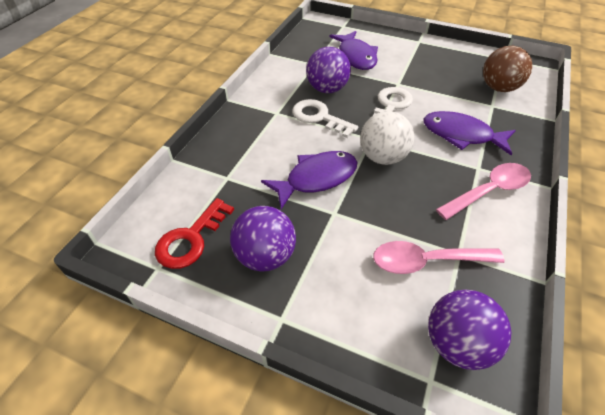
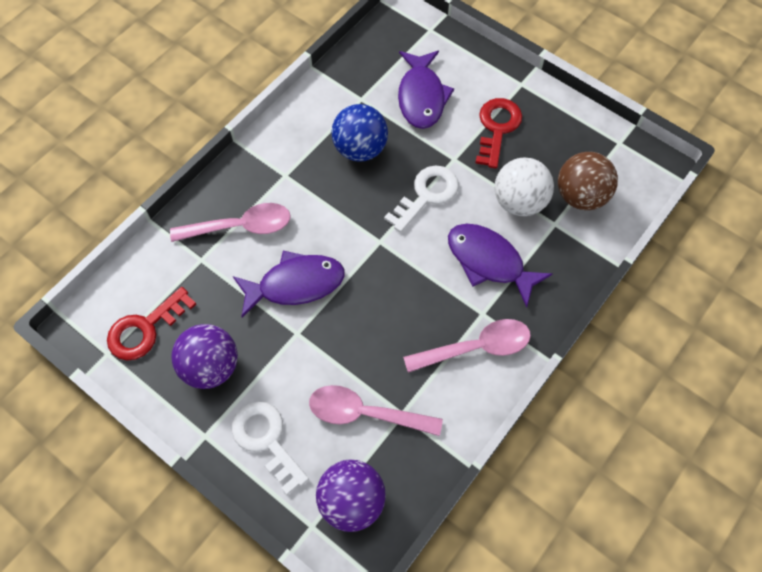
camera: 15 degrees right, 15 degrees up
(253, 150) = (240, 227): none -> pink spoon
(319, 117) = (332, 194): white key -> white key (266, 440)
(327, 89) = (360, 149): purple ball -> blue ball
(383, 157) = (381, 272): white ball -> white ball (519, 202)
(417, 64) = (497, 128): none -> red key

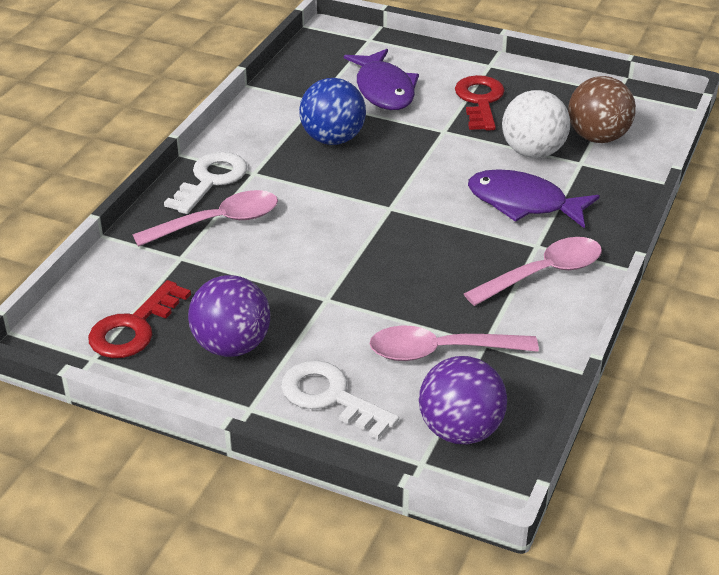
camera: 15 degrees left, 25 degrees down
(295, 284) = (306, 258): purple fish -> none
(426, 195) = (426, 163): white key -> white key (211, 180)

